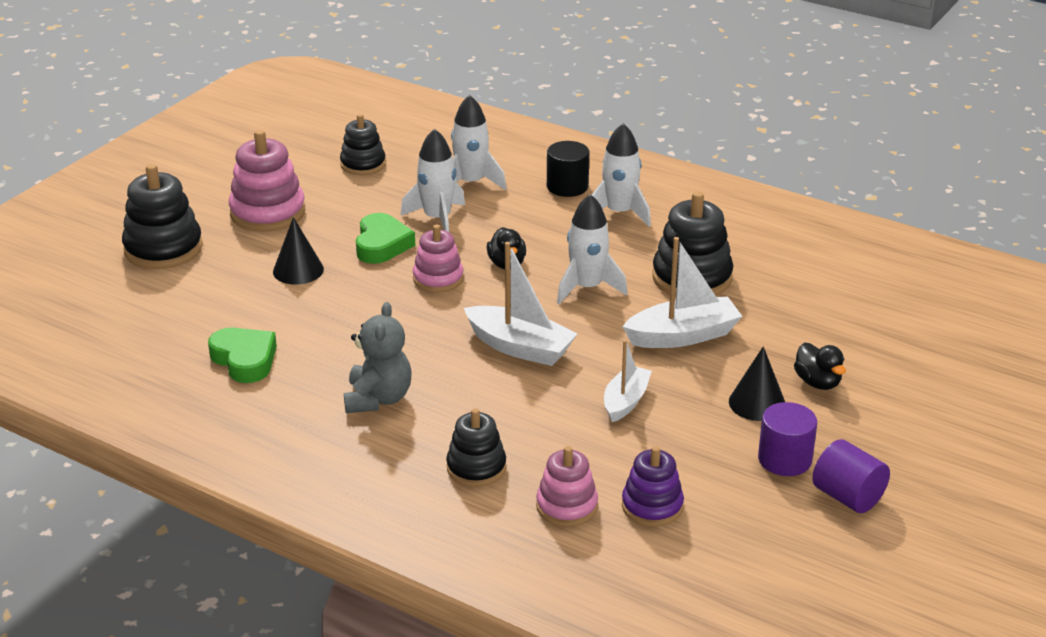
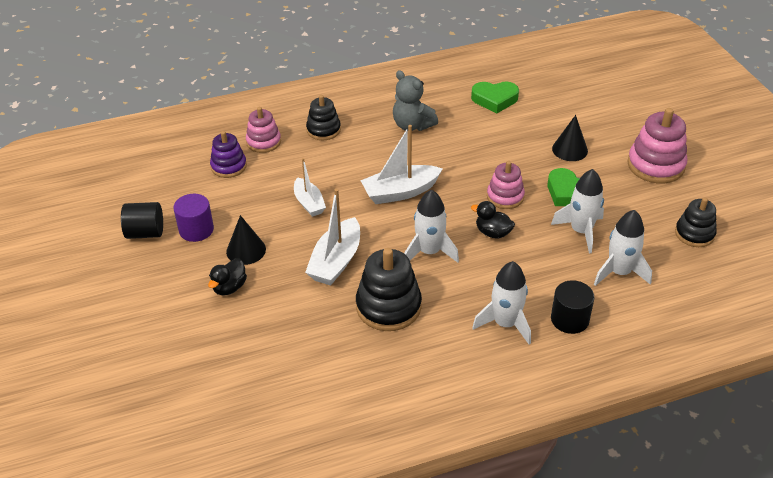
camera: 130 degrees right, 10 degrees up
(163, 249) = (643, 113): black stacking toy -> none
(817, 382) = (229, 287): black duck -> black duck turned 75 degrees counterclockwise
(847, 497) = (145, 232): purple cylinder -> black cylinder

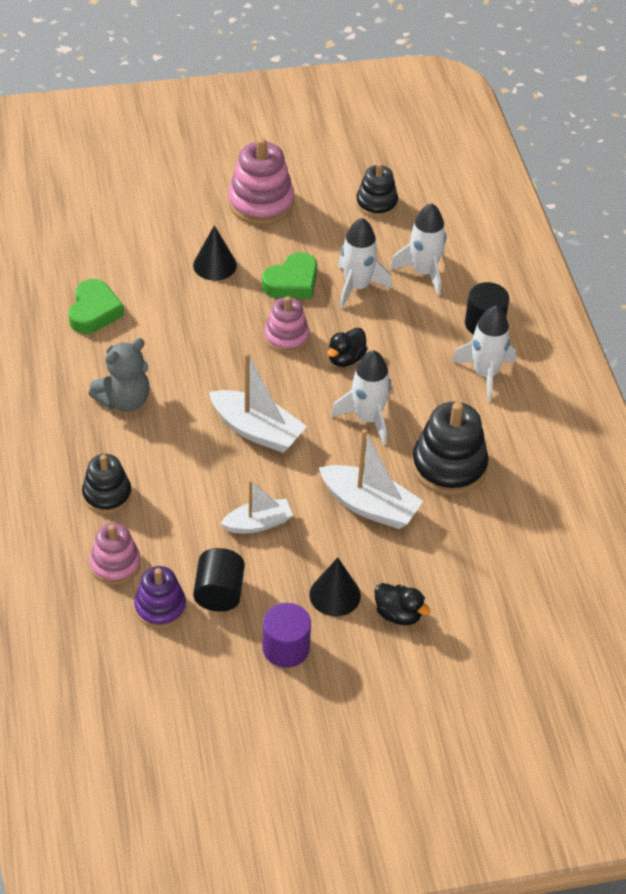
camera: 85 degrees left, 5 degrees up
(145, 232) = (280, 707): black cylinder -> black cylinder (219, 593)
(400, 192) = (257, 430): white boat -> white boat turned 45 degrees counterclockwise

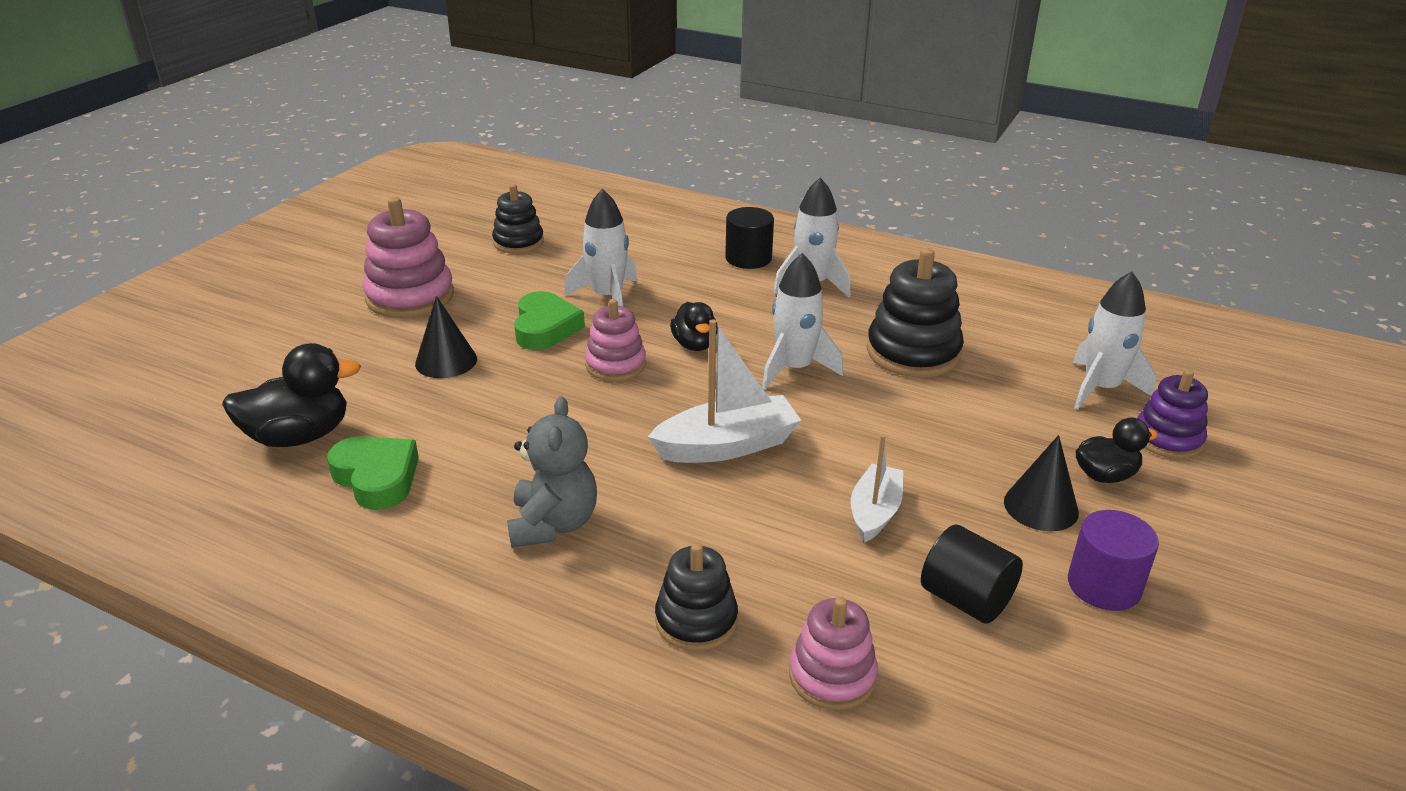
camera: 50 degrees left, 15 degrees down
(95, 259) = (299, 436): none -> black duck
(160, 607) = (950, 669): purple stacking toy -> purple stacking toy (1167, 439)
(369, 506) = (922, 422): white boat -> none
(423, 272) = (641, 258): white rocket -> white rocket (1101, 388)

